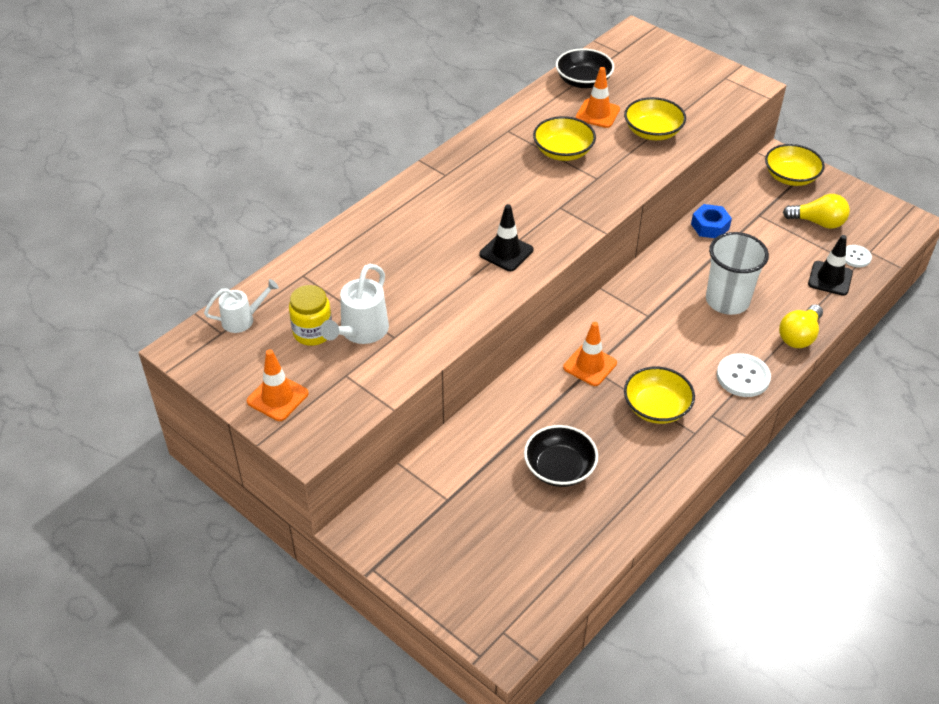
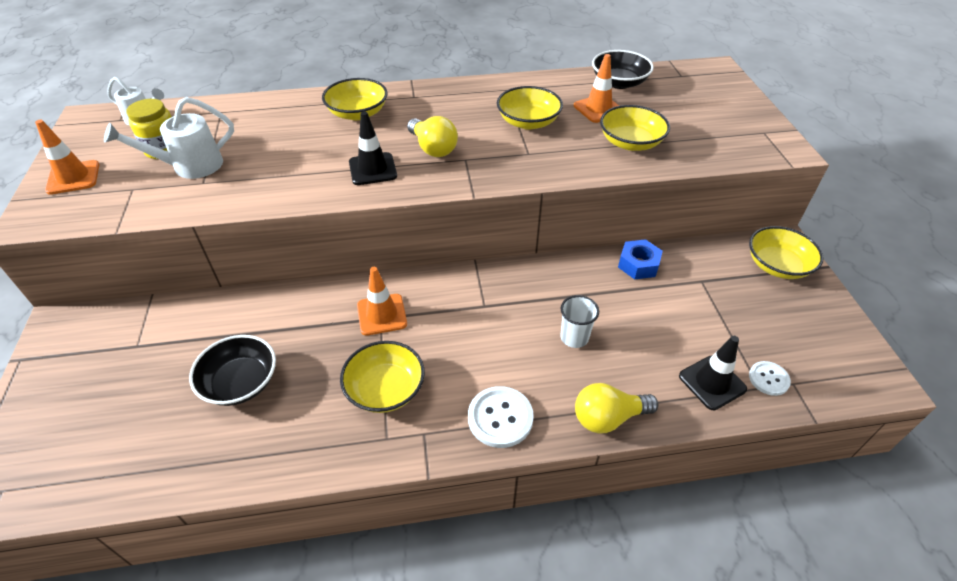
camera: 40 degrees right, 0 degrees up
(423, 213) = (357, 113): none -> yellow bowl
(727, 301) = (574, 337): white cup -> white cup, size x0.55
(818, 222) = (761, 321): yellow light bulb -> yellow light bulb (433, 148)

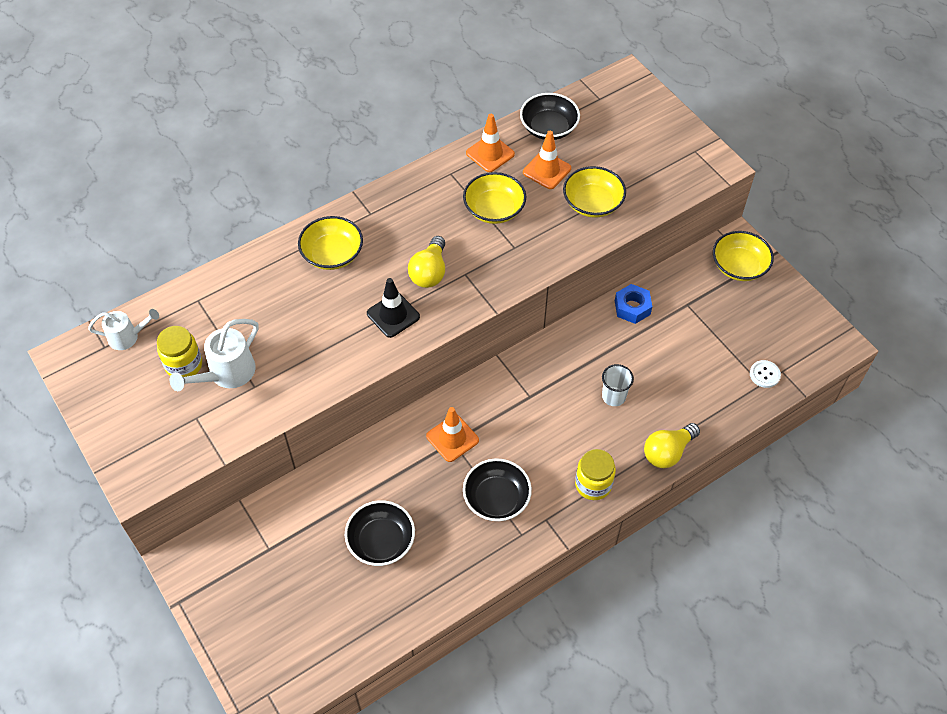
camera: 25 degrees left, 10 degrees up
(73, 177) = (128, 427): orange traffic cone -> orange traffic cone (490, 153)
(385, 389) = (496, 498): yellow bowl -> black bowl
(433, 148) = (429, 272): yellow light bulb -> yellow light bulb turned 75 degrees clockwise
(500, 418) = (593, 484): white button -> yellow jar
(712, 382) = (727, 394): black traffic cone -> none

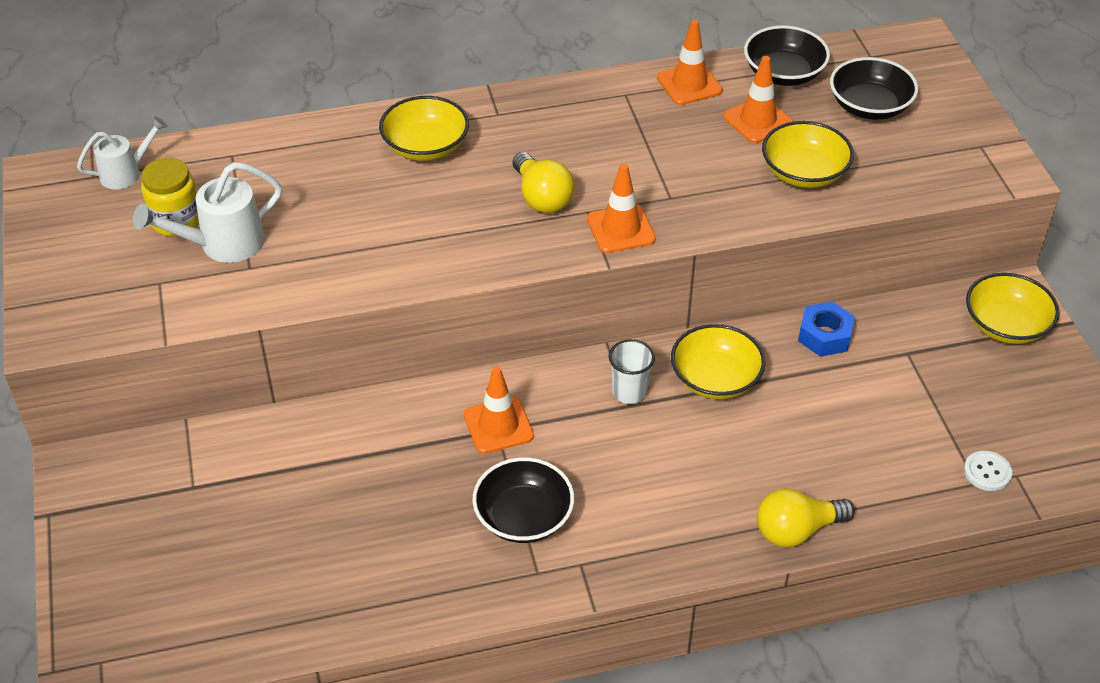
camera: 20 degrees right, 10 degrees down
(128, 337) = (126, 173): white watering can -> white watering can turned 45 degrees counterclockwise
(381, 541) = (342, 522): black bowl -> black bowl (869, 106)
(393, 315) = (468, 234): black traffic cone -> none
(429, 272) = (541, 197): yellow light bulb -> yellow light bulb turned 60 degrees counterclockwise
(492, 281) = (621, 229): none -> orange traffic cone
(494, 209) = (664, 148): yellow bowl -> yellow bowl (715, 379)
(593, 484) = (668, 540): yellow jar -> none
(613, 396) = (748, 438): white cup -> white cup (629, 392)

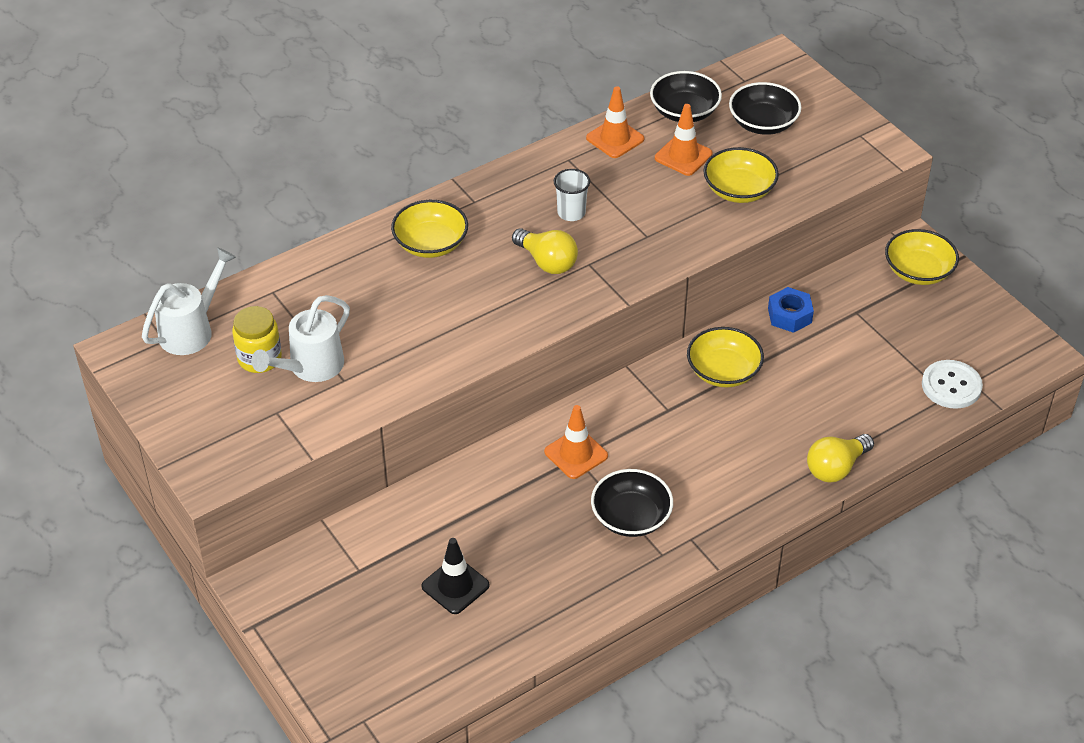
camera: 20 degrees left, 0 degrees up
(126, 173) = (192, 330): white watering can -> white watering can, size x1.50
(285, 537) = (455, 586): none -> black traffic cone
(621, 229) = (622, 271): orange traffic cone -> none
(629, 392) = (663, 399): white cup -> white cup (571, 213)
(987, 472) = (951, 386): white button -> white button, size x1.62

